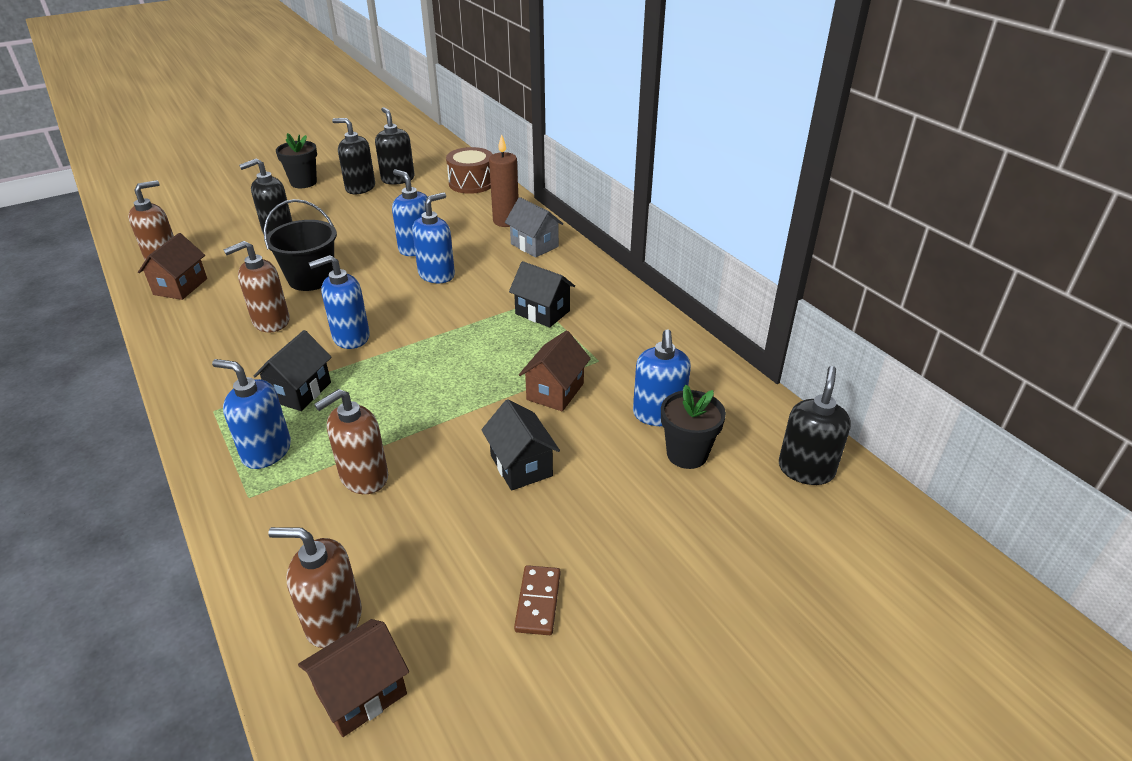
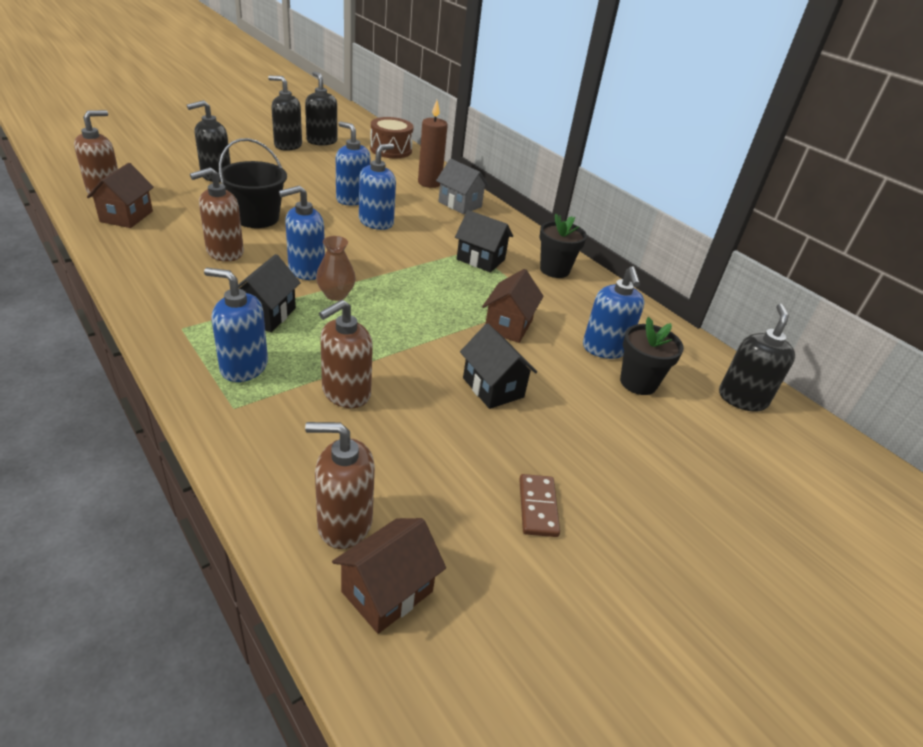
camera: 10 degrees left, 0 degrees up
(303, 182) = (232, 137): black flower pot -> black flower pot (554, 270)
(376, 364) = (336, 294): none -> brown vase

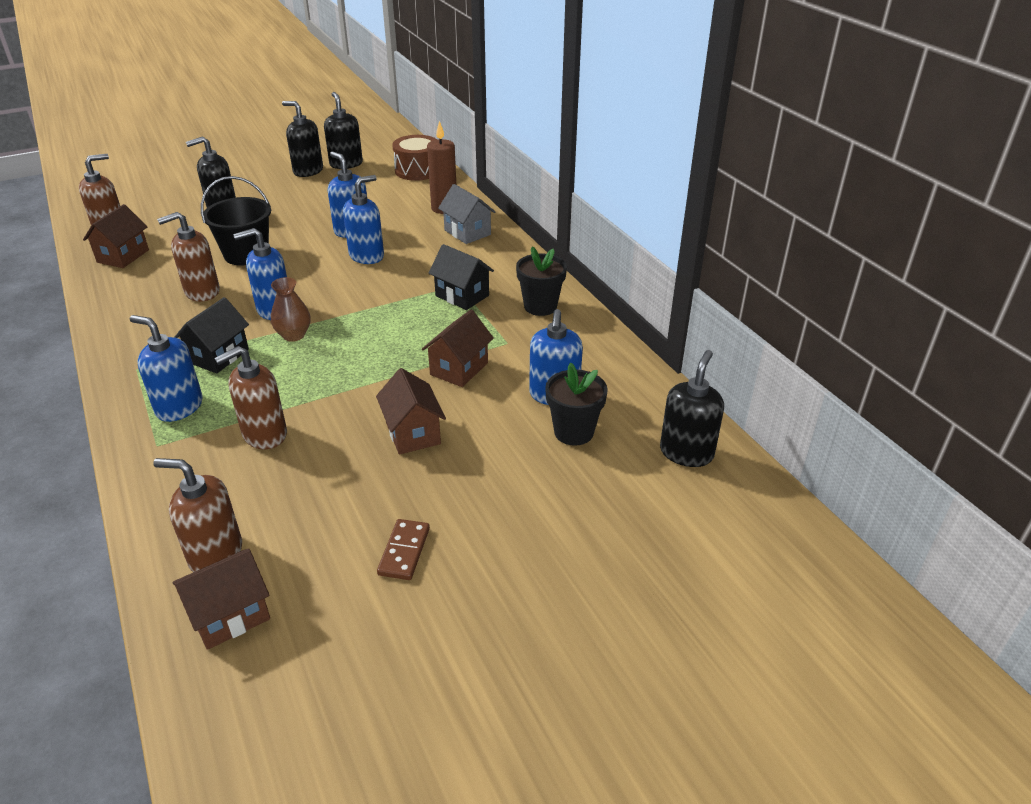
camera: 15 degrees right, 0 degrees up
(493, 387) = (412, 433): black house -> brown house

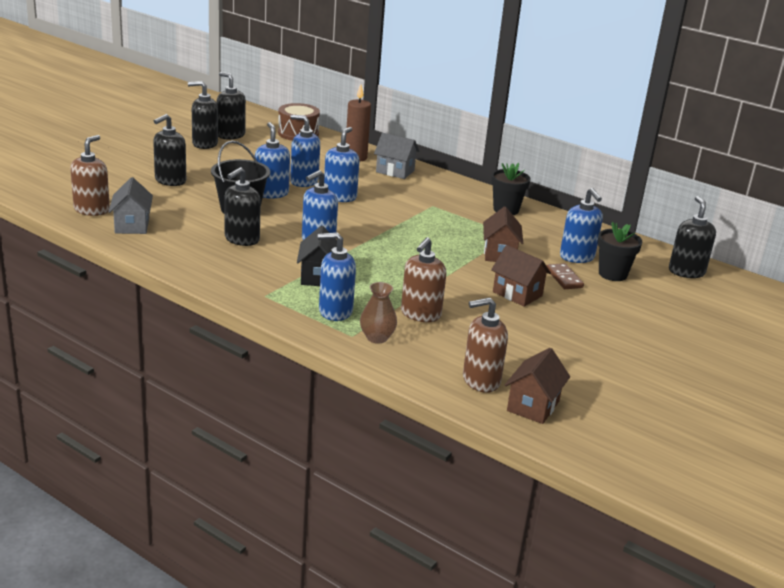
camera: 30 degrees left, 10 degrees down
(123, 256) = (132, 225): brown house -> grey house
(202, 292) = (241, 239): brown soap dispenser -> black soap dispenser
(294, 335) = (356, 254): brown vase -> brown vase (377, 338)
(300, 240) = (271, 193): none -> blue soap dispenser
(404, 551) = (592, 352): brown domino -> brown domino (564, 278)
(462, 296) = (444, 211): black house -> none

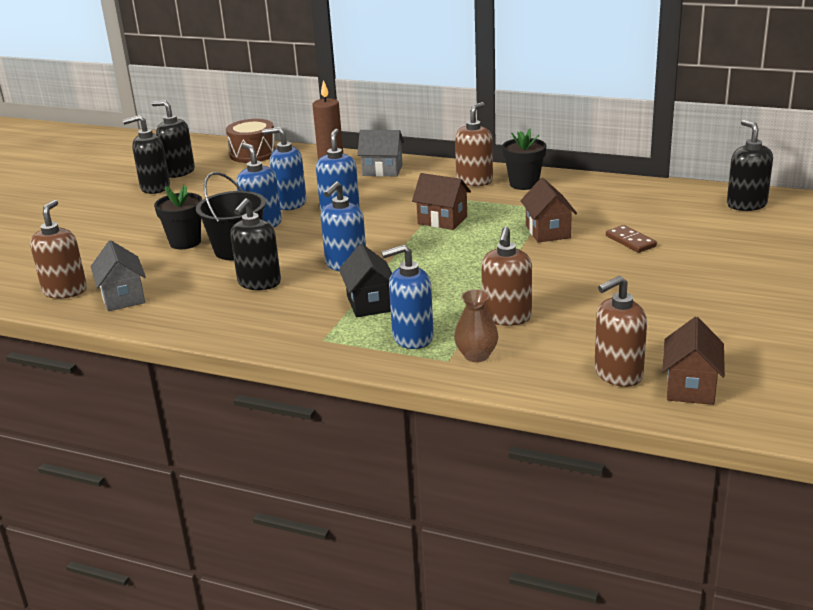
camera: 10 degrees left, 0 degrees up
(170, 181) = (139, 237): black soap dispenser -> none
(466, 197) = (474, 181): none -> brown soap dispenser
(517, 294) = (594, 269): brown house -> brown house (442, 220)
(577, 257) = (628, 216): blue soap dispenser -> none
(612, 274) = (676, 225): black flower pot -> black flower pot (185, 242)

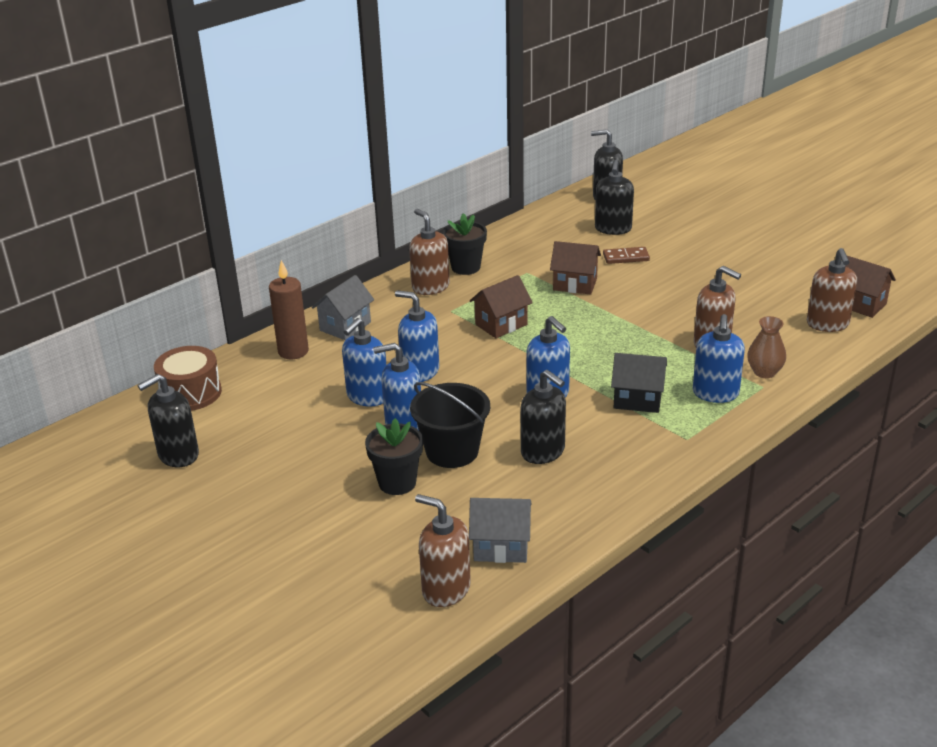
camera: 65 degrees left, 5 degrees up
(155, 188) = (207, 481): black soap dispenser -> black soap dispenser (613, 229)

